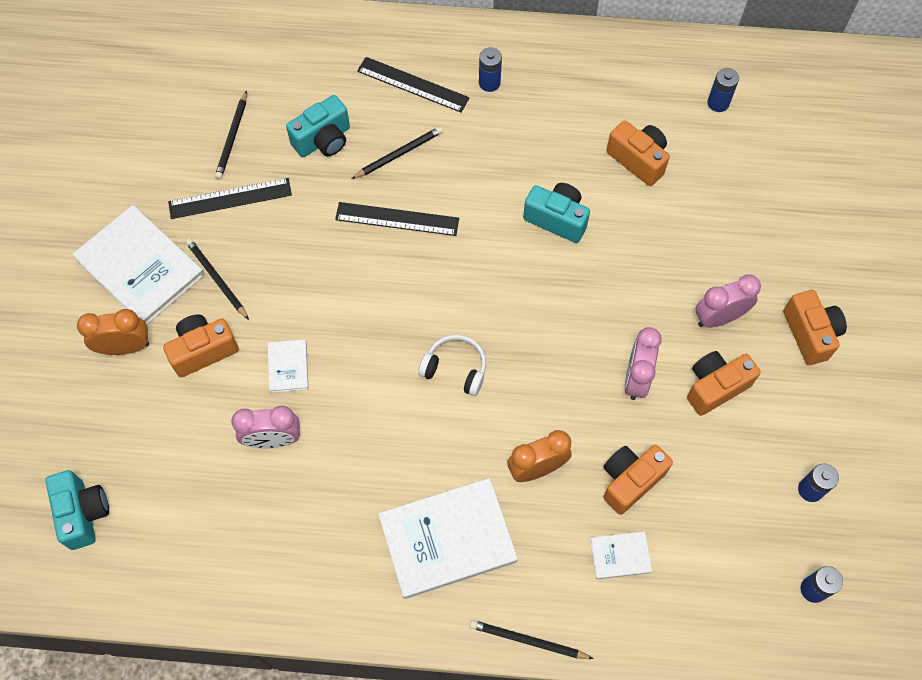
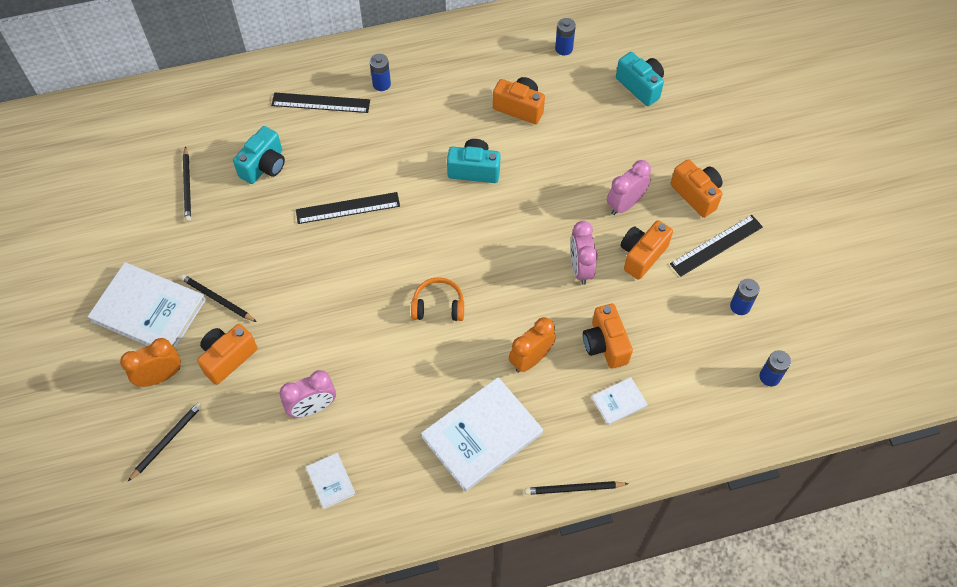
camera: 20 degrees left, 5 degrees down
(83, 513) = (176, 518): turquoise camera -> turquoise camera (640, 86)
(230, 198) = (204, 234): black ruler -> black ruler (716, 245)
(288, 367) = (303, 348): white book -> white book (331, 481)
(399, 154) = (330, 158): black pencil -> black pencil (167, 441)
(455, 369) = (438, 306): white headphones -> orange headphones
(630, 481) = (605, 344): orange camera -> orange camera turned 45 degrees counterclockwise

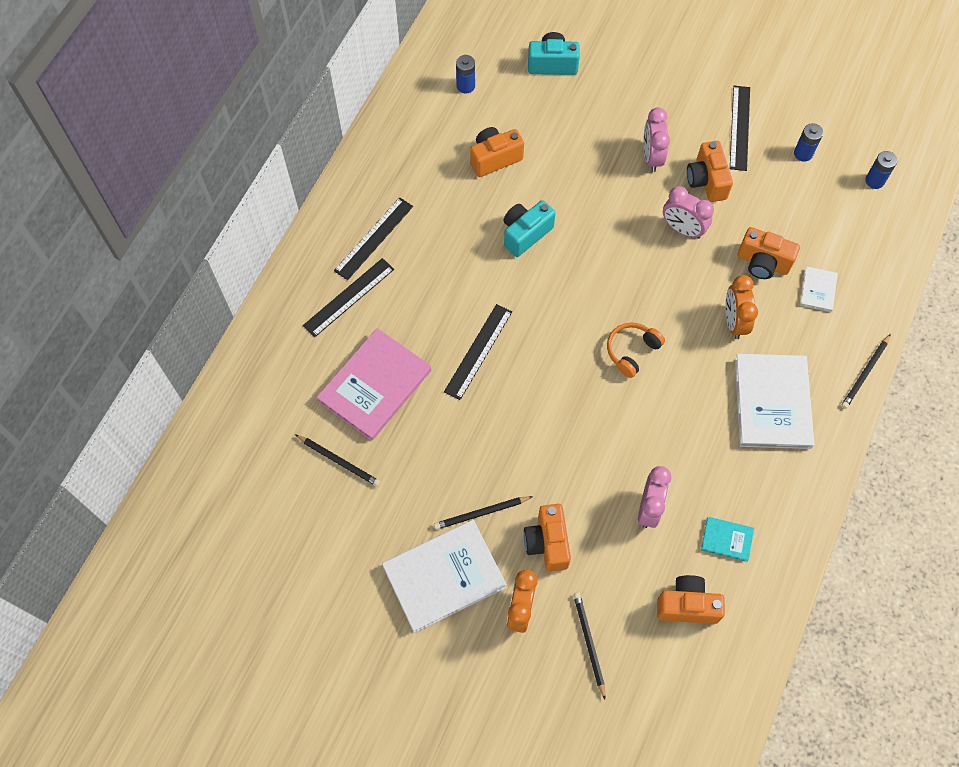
camera: 50 degrees left, 5 degrees up
(264, 166) = (375, 385): turquoise camera -> pink book
(331, 481) = (727, 539): white book -> turquoise book
(381, 84) = (374, 238): blue battery -> black ruler
(696, 195) = (685, 105): orange camera -> orange camera (687, 605)

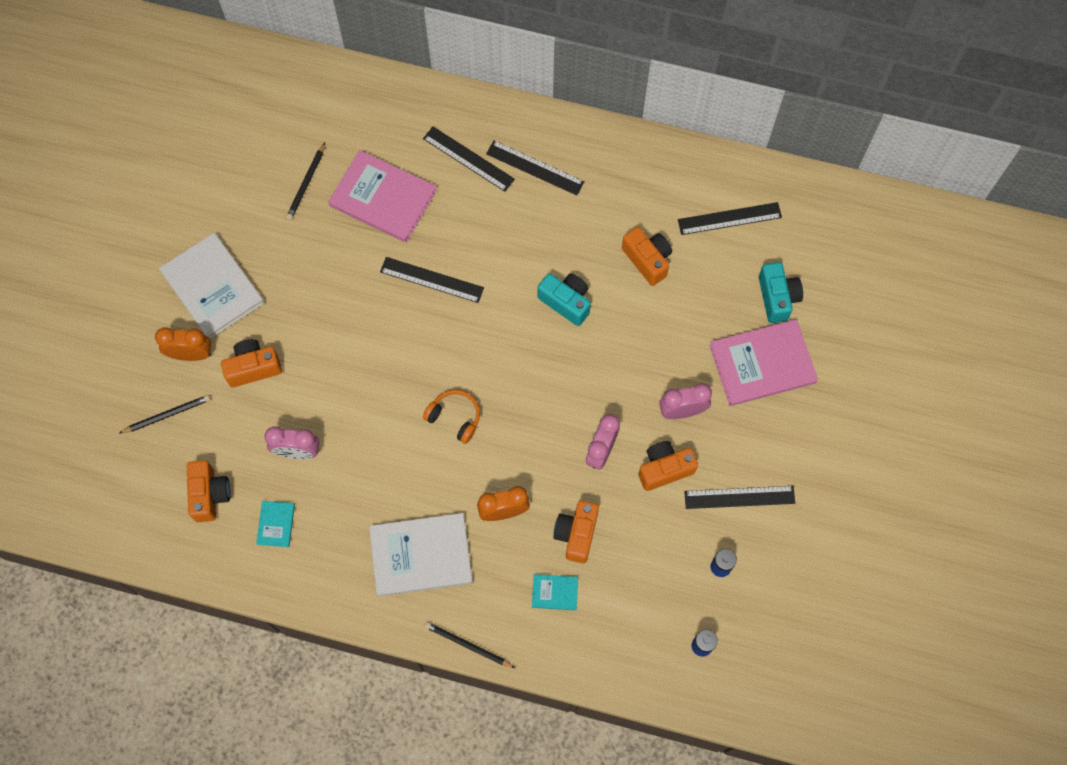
camera: 80 degrees right, 5 degrees up
(465, 86) = (729, 218): blue battery -> black ruler
(481, 513) = (273, 308): black pencil -> none
(615, 87) = (762, 364): none -> pink book
(818, 290) = (554, 592): white book -> turquoise book

